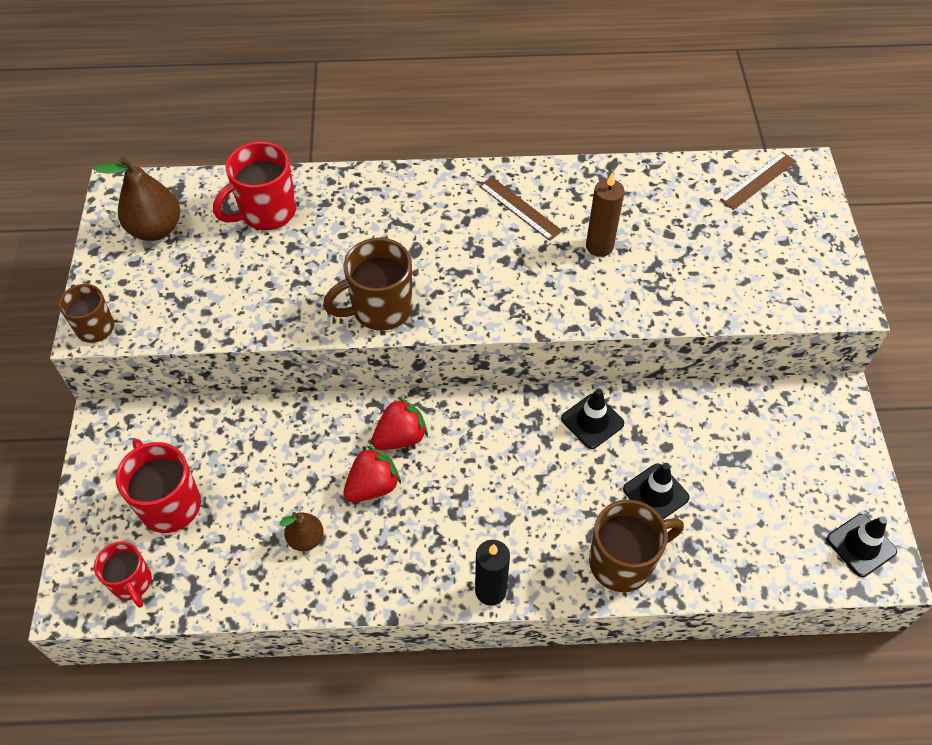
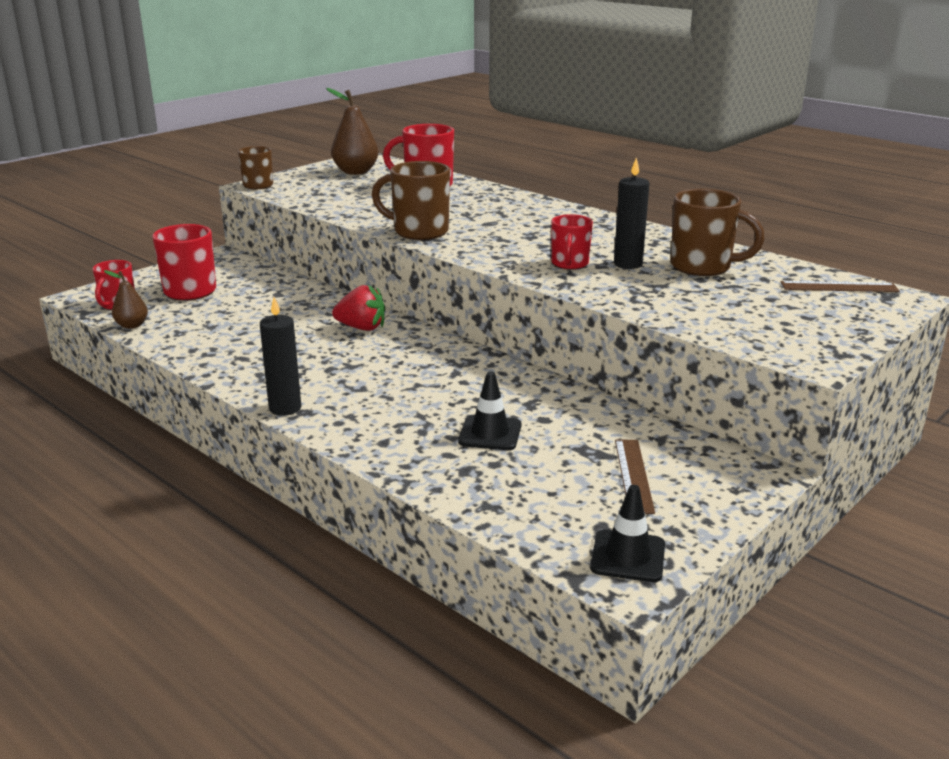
camera: 45 degrees right, 30 degrees down
(306, 539) = (228, 334): brown pear -> brown pear (132, 325)
(372, 486) = (305, 336): red strawberry -> none
(520, 208) = (598, 233): brown ruler -> brown ruler (634, 475)
(561, 278) = (569, 264): none -> red mug
(592, 421) = (507, 381): black traffic cone -> none
(599, 246) = (628, 264): brown candle -> black candle
(623, 562) = (399, 447): brown mug -> brown mug (703, 267)

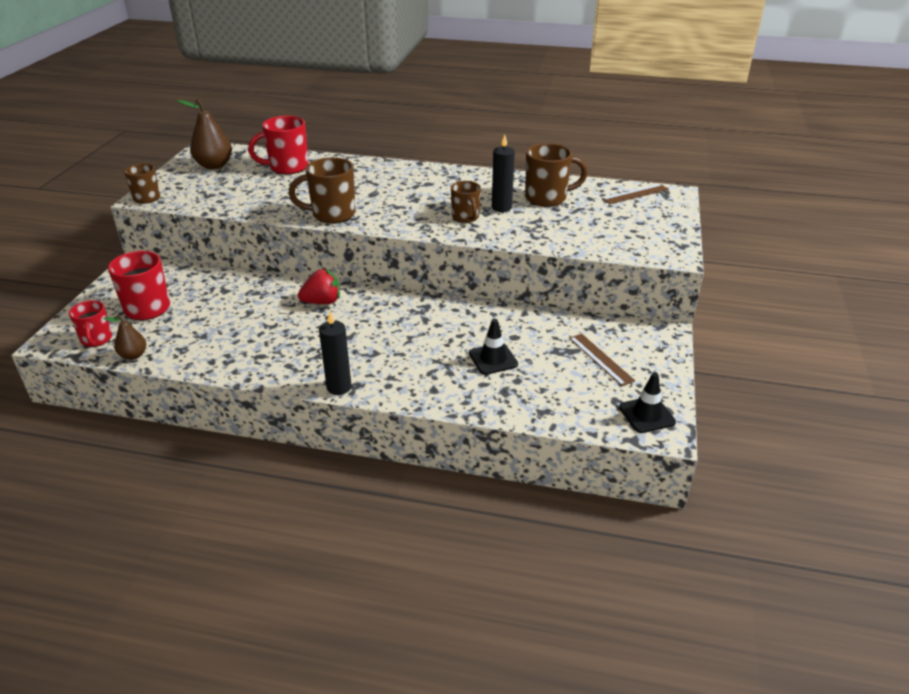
camera: 30 degrees left, 10 degrees up
(569, 264) = (465, 217): red mug -> brown mug

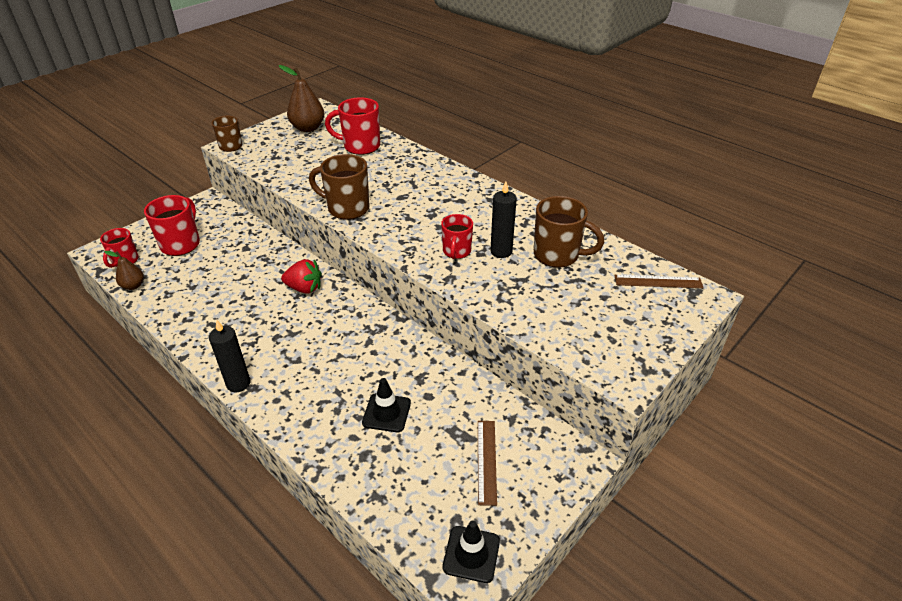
camera: 30 degrees right, 5 degrees up
(465, 217) = (456, 251): brown mug -> red mug

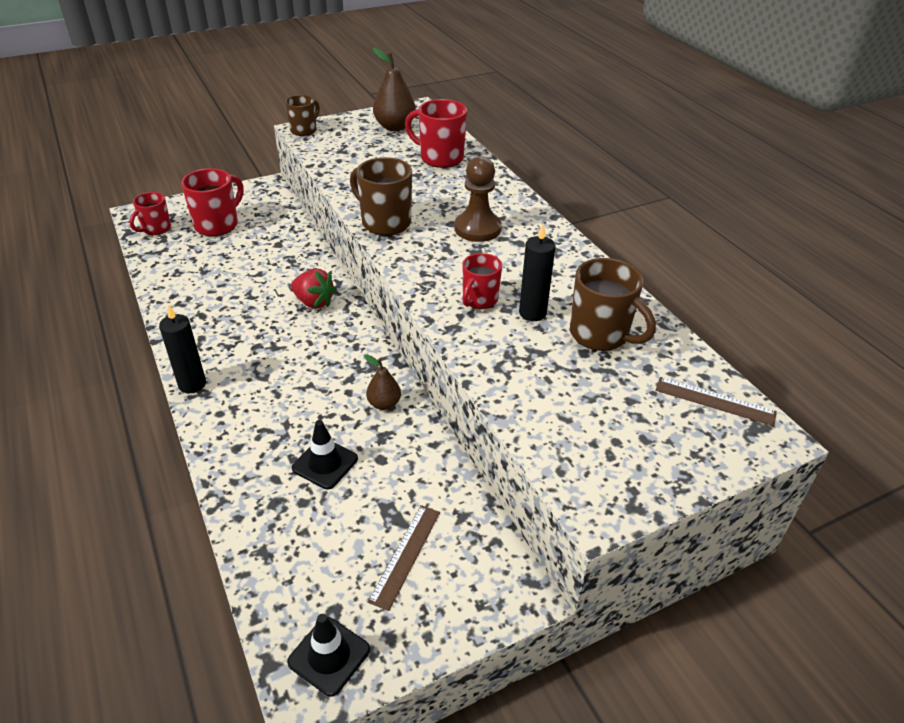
camera: 20 degrees right, 0 degrees up
(133, 286) = (149, 256): brown pear -> brown pear (384, 404)
(423, 197) = (477, 228): none -> brown pawn

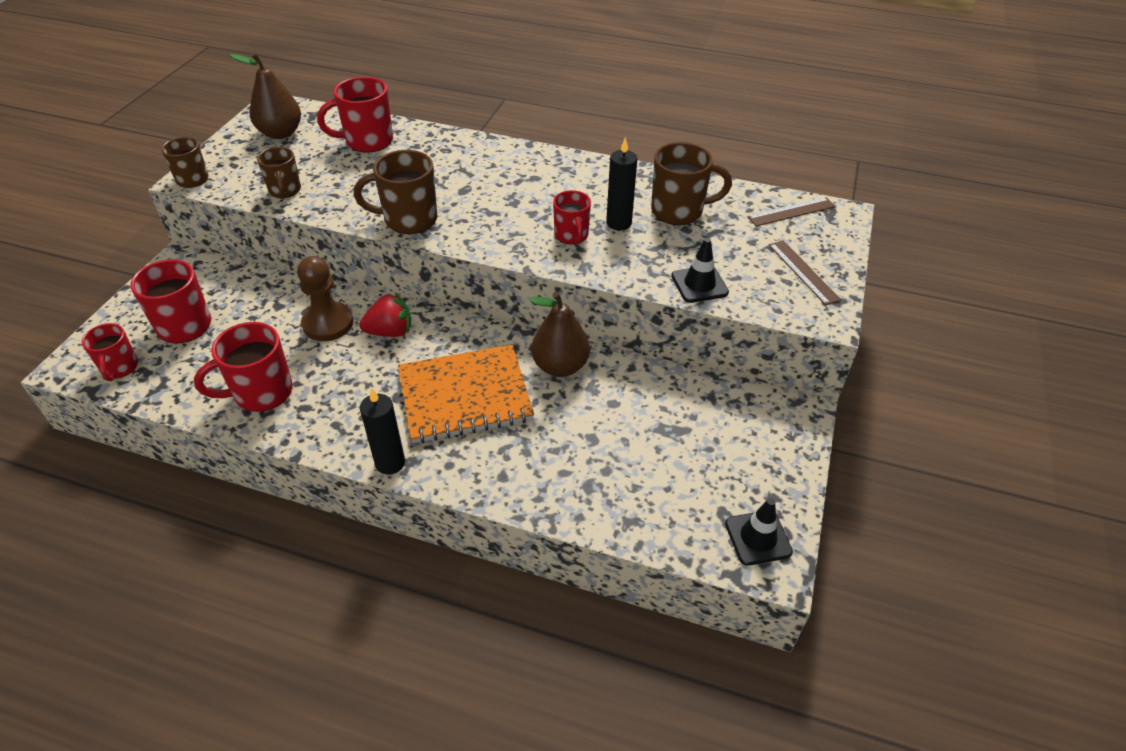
camera: 45 degrees left, 5 degrees up
(194, 290) = (261, 393): none -> red mug
(294, 376) = (465, 396): none -> orange notebook
(325, 463) = (582, 435): black traffic cone -> black traffic cone (699, 284)
(341, 163) = (285, 190): none -> brown mug
(384, 404) = (560, 366): brown pear -> brown pear, size x1.72
(406, 555) = (714, 446): brown ruler -> brown ruler (803, 272)
(477, 228) = (489, 184): brown pawn -> brown pawn (328, 323)

